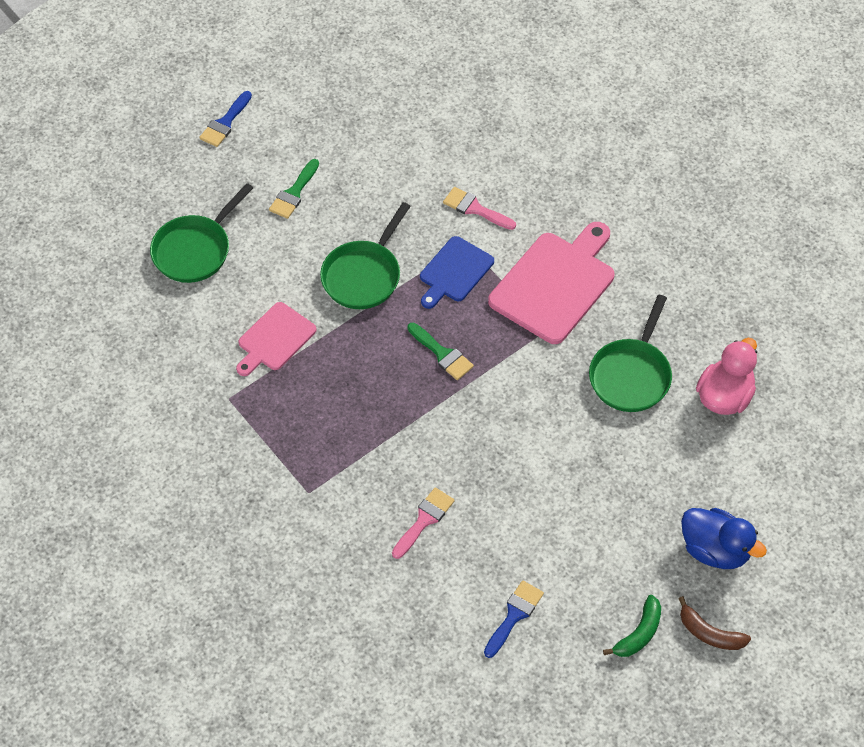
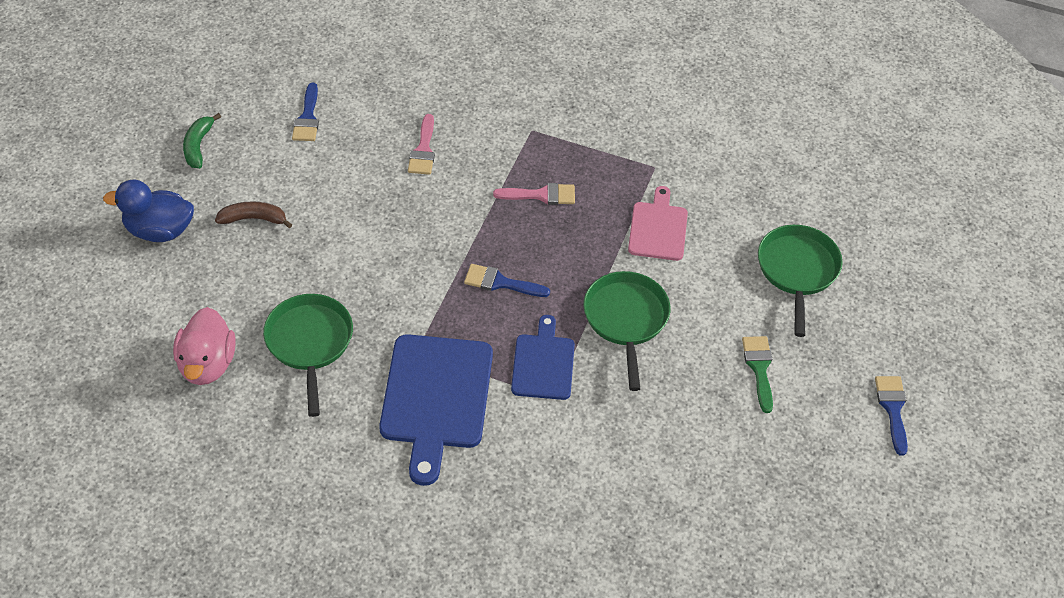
camera: 145 degrees right, 5 degrees down
(442, 354) = (500, 282): green brush -> blue brush
(475, 209) = (569, 439): pink brush -> pink brush (541, 195)
(555, 284) = (436, 398): pink cutting board -> blue cutting board
(709, 633) = (138, 169): brown banana -> brown banana (254, 219)

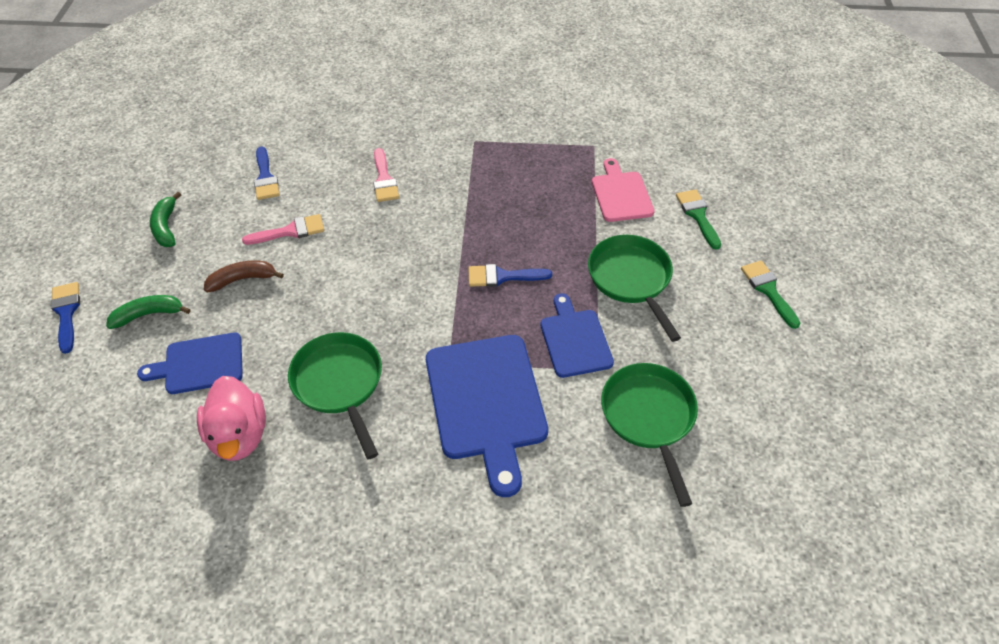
camera: 15 degrees left, 0 degrees up
(159, 230) = (149, 314): blue duck -> green banana
(191, 290) = (199, 364): none -> blue cutting board
(541, 195) = (506, 192): pink brush -> pink brush (290, 231)
(727, 272) = (698, 215): none -> green brush
(797, 271) = (755, 199): green pan -> green pan (649, 417)
(892, 409) = (899, 294): blue brush -> blue brush (66, 313)

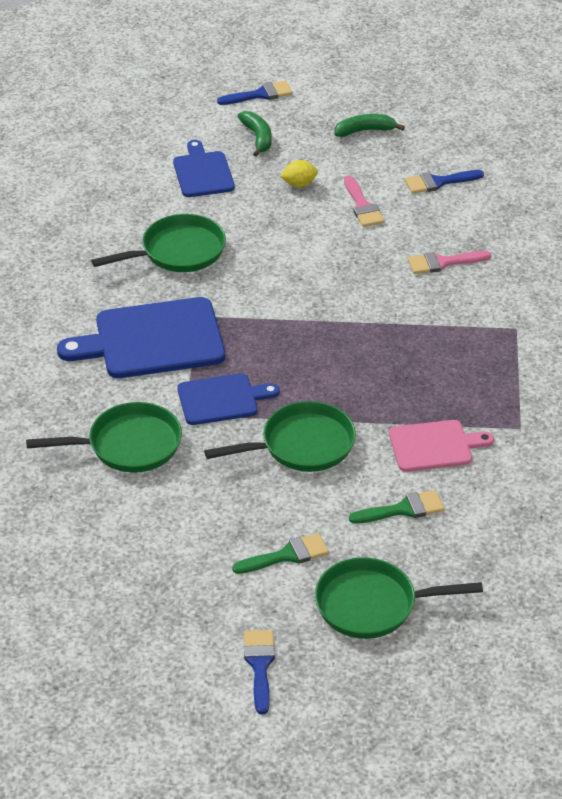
camera: 90 degrees right, 10 degrees down
(239, 435) = (130, 202): pink duck -> none
(243, 279) = (299, 184): brown banana -> yellow lemon
(502, 276) = (304, 350): blue brush -> blue brush (260, 665)
(807, 236) = (372, 605): none -> green pan

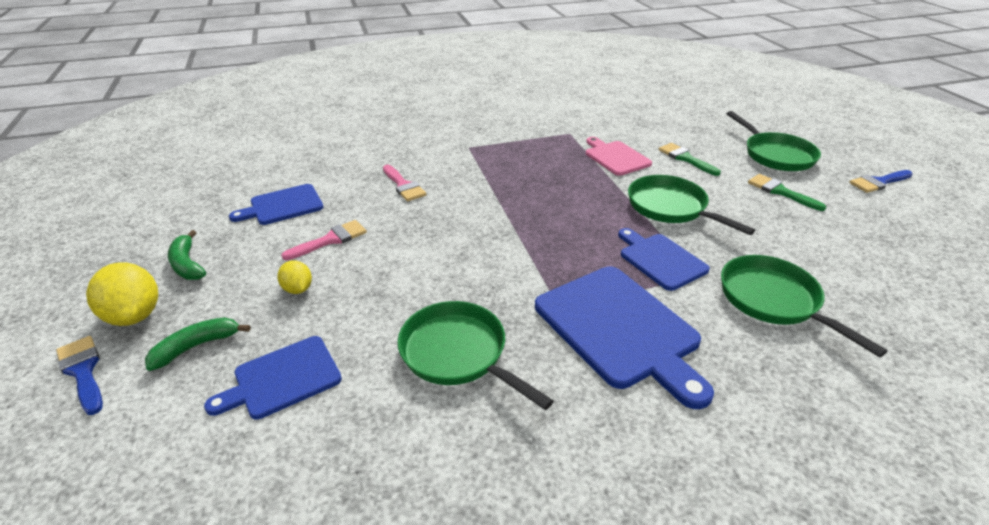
camera: 110 degrees left, 5 degrees down
(309, 110) = (135, 315): none -> yellow lemon
(438, 182) = (283, 206): blue brush -> blue cutting board

